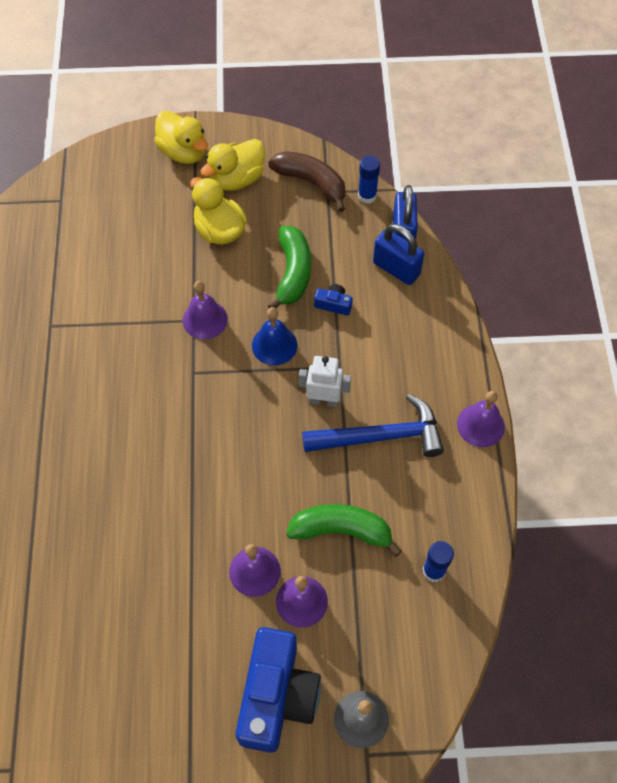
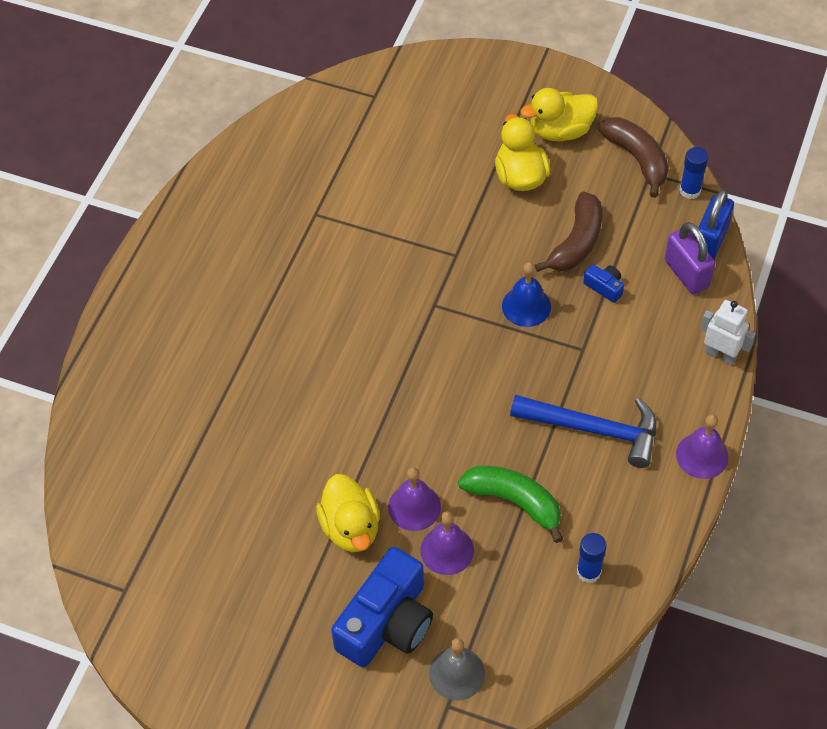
camera: 25 degrees right, 5 degrees down
(184, 152) = (518, 86): yellow duck -> yellow duck (351, 528)
(205, 319) = (468, 258): purple bell -> none
(293, 273) = (577, 242): green banana -> brown banana
(324, 400) = (552, 375): white robot -> white robot (720, 355)
(396, 269) = (686, 274): blue padlock -> purple padlock

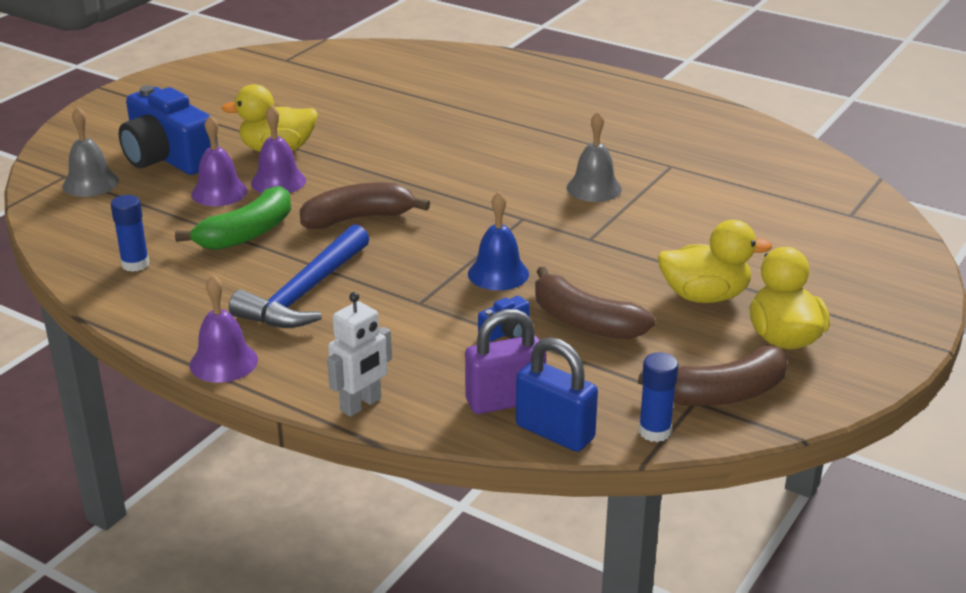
camera: 100 degrees right, 25 degrees down
(369, 262) = (594, 188): none -> grey bell
(465, 423) = (358, 218): none -> brown banana

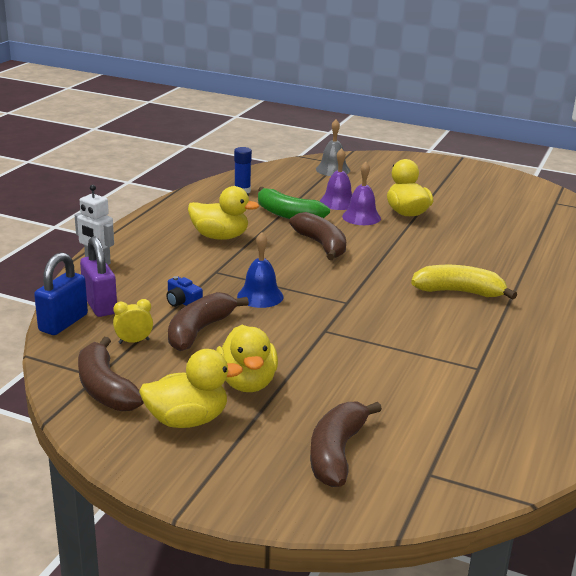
camera: 80 degrees right, 5 degrees down
(168, 157) = (377, 184): blue camera -> none
(223, 362) = (141, 222): purple bell -> none
(305, 293) = (220, 237): blue hammer -> yellow duck
(508, 150) = (459, 292): none -> yellow banana
(594, 188) = (412, 331): grey bell -> none
(609, 372) = (134, 341): none -> yellow clock
(654, 431) = (60, 359): blue glue stick -> none
(827, 256) = (336, 453): none -> brown banana

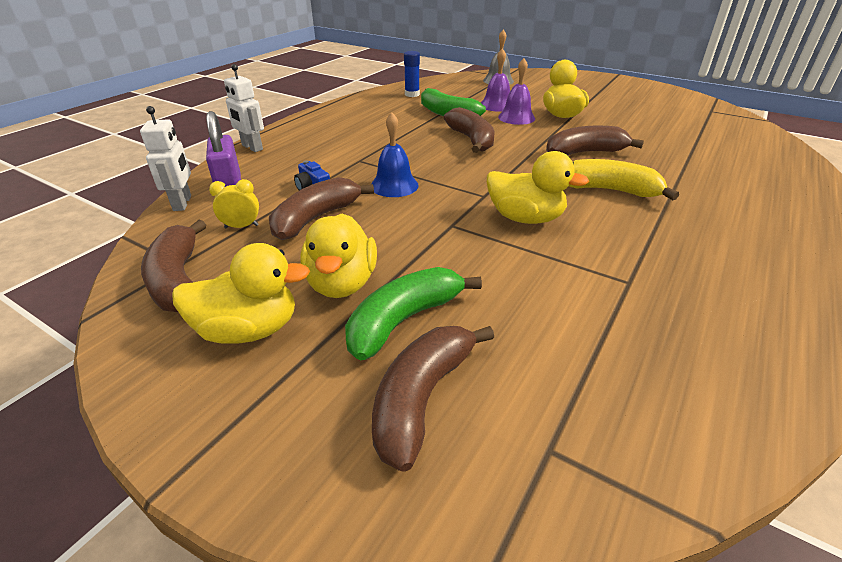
camera: 10 degrees right, 10 degrees up
(63, 323) = (183, 203): blue padlock -> white robot
(220, 237) = (376, 130): yellow duck -> yellow duck (525, 218)
(307, 406) = (403, 320): none -> green banana
(434, 255) = (585, 152): none -> brown banana

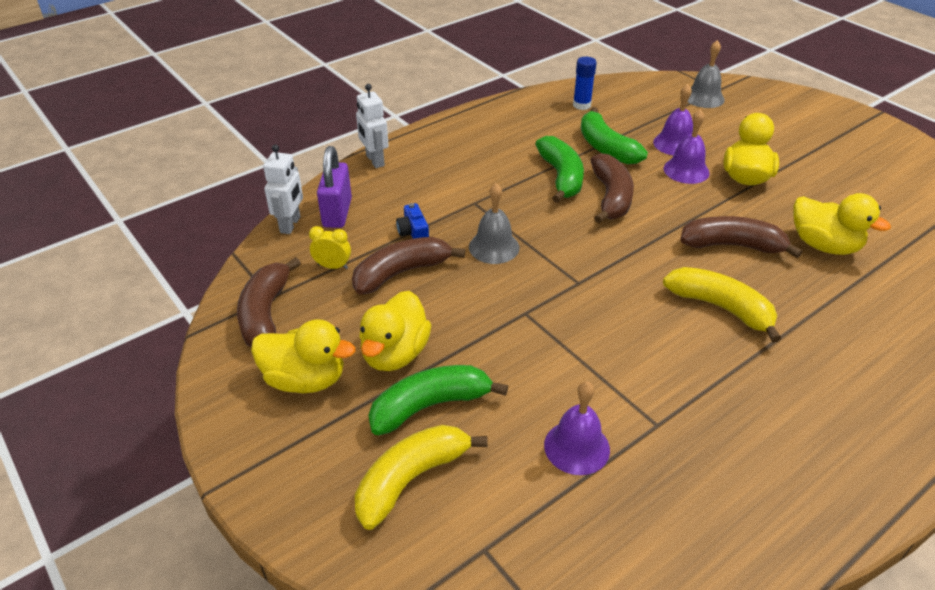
camera: 20 degrees right, 5 degrees up
(394, 185) = (494, 247): blue bell -> grey bell
(421, 398) = (411, 479): brown banana -> yellow banana
(423, 134) = (561, 177): none -> green banana
(525, 218) = (603, 323): yellow duck -> yellow duck (824, 245)
(573, 319) = (576, 447): none -> purple bell

